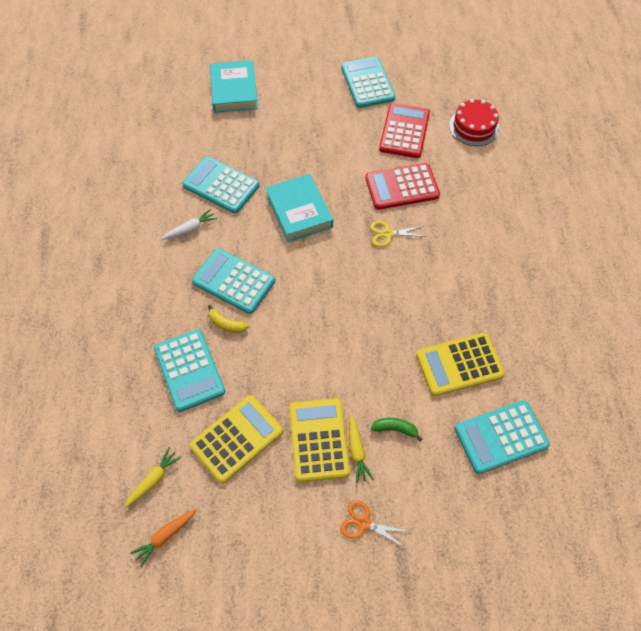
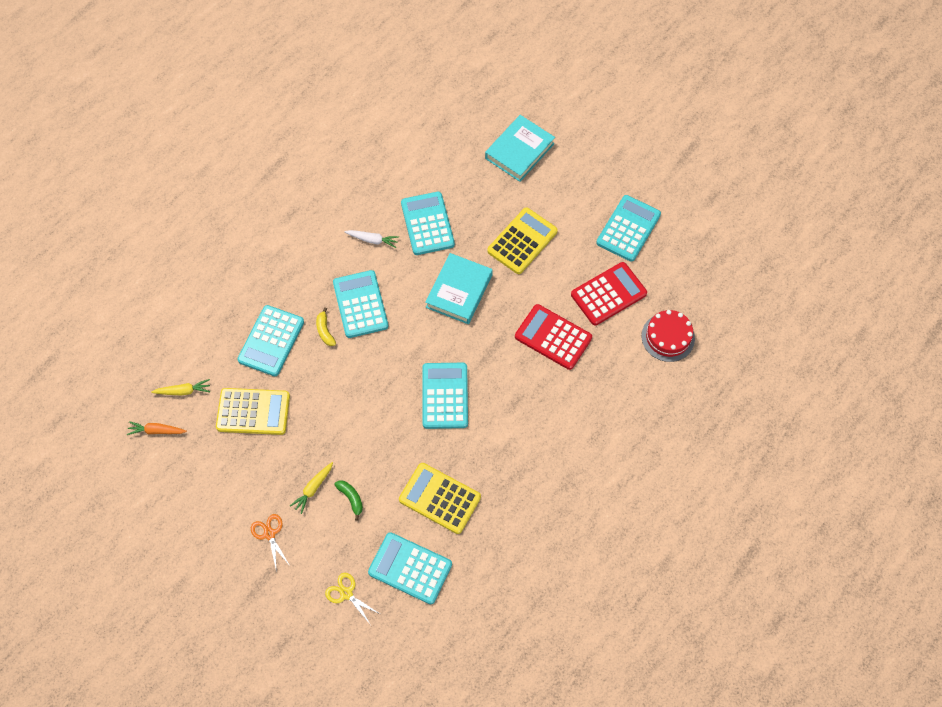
camera: 45 degrees right, 5 degrees up
(318, 440) = (299, 459): yellow calculator -> yellow calculator (522, 241)
(375, 290) = (445, 396): none -> turquoise calculator
(387, 234) = (501, 363): yellow scissors -> yellow scissors (346, 593)

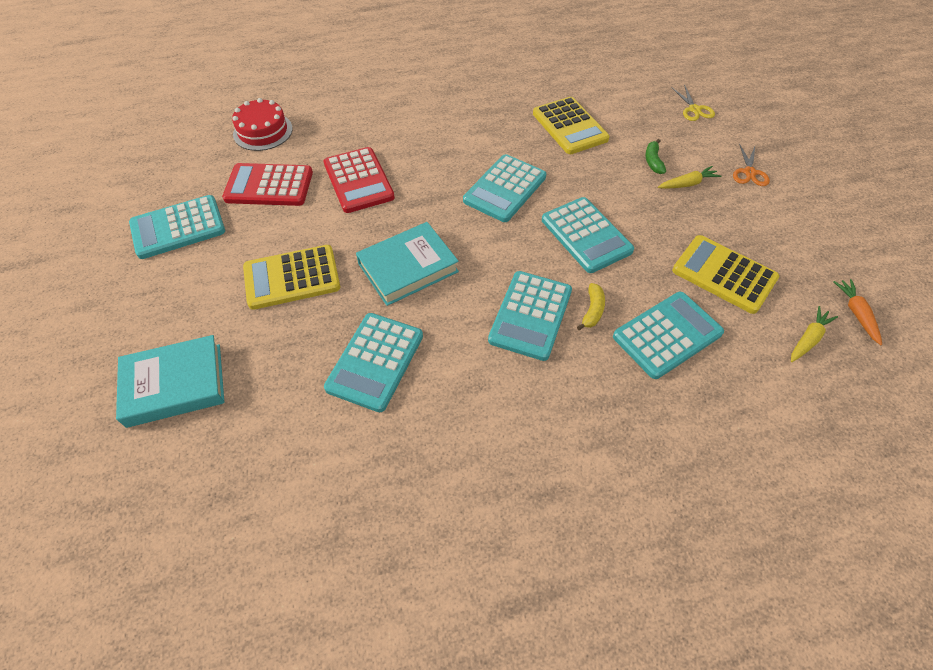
camera: 145 degrees left, 10 degrees down
(156, 431) = (856, 314): orange carrot -> orange carrot turned 135 degrees counterclockwise
(183, 391) = (808, 339): yellow carrot -> yellow carrot turned 105 degrees clockwise
(372, 240) = (459, 383): white carrot -> none
(410, 568) = (628, 100): turquoise calculator -> turquoise calculator (586, 235)

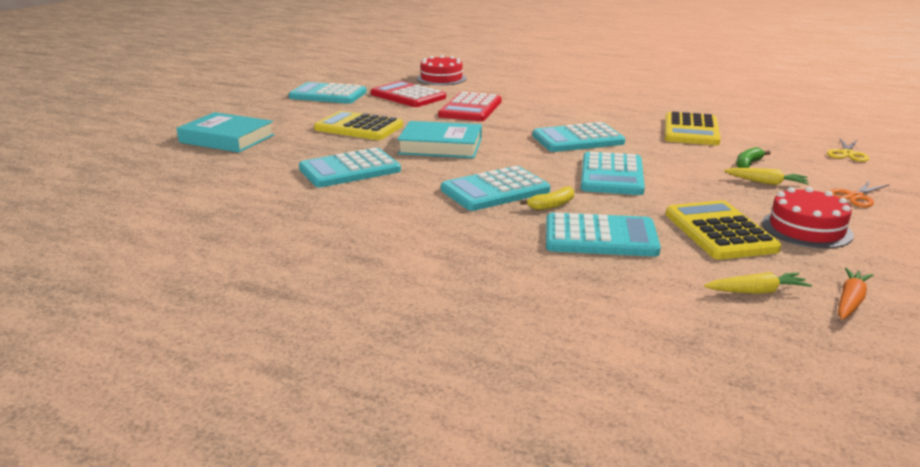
camera: 40 degrees right, 30 degrees down
(763, 236) = (806, 229): none -> red cake

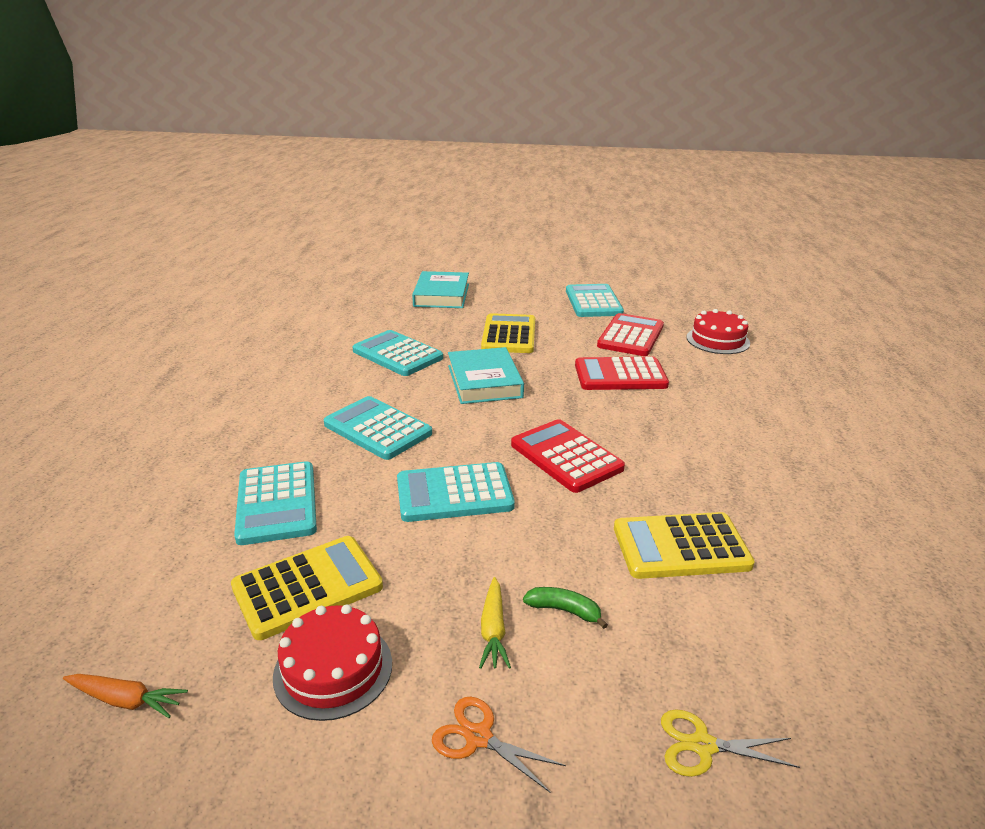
camera: 70 degrees right, 5 degrees up
(552, 205) = (350, 465): yellow banana -> none
(578, 139) = (566, 456): turquoise calculator -> red calculator
(756, 291) = (154, 619): yellow carrot -> none

